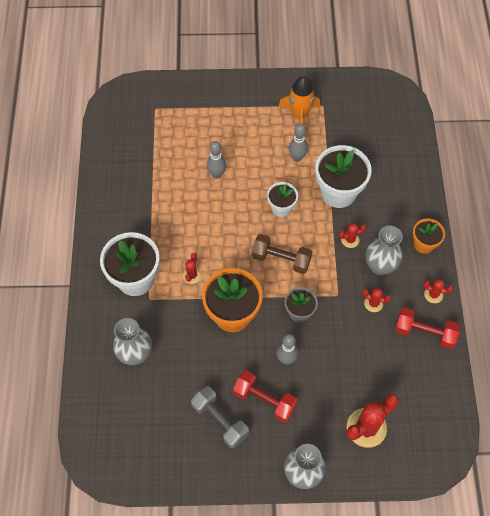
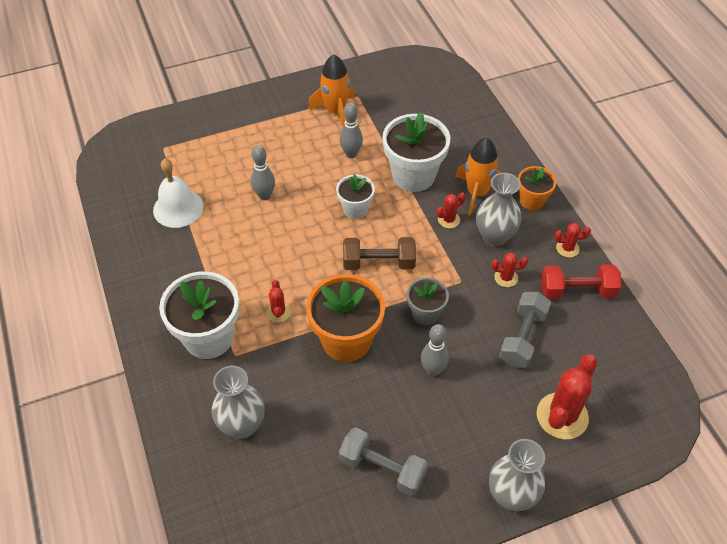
camera: 20 degrees left, 10 degrees down
(149, 165) = (178, 208): none -> white bell
(264, 400) = (427, 425): red dumbbell -> none
(364, 356) = (522, 338): none -> grey dumbbell
(382, 223) = (477, 193): none -> orange rocket

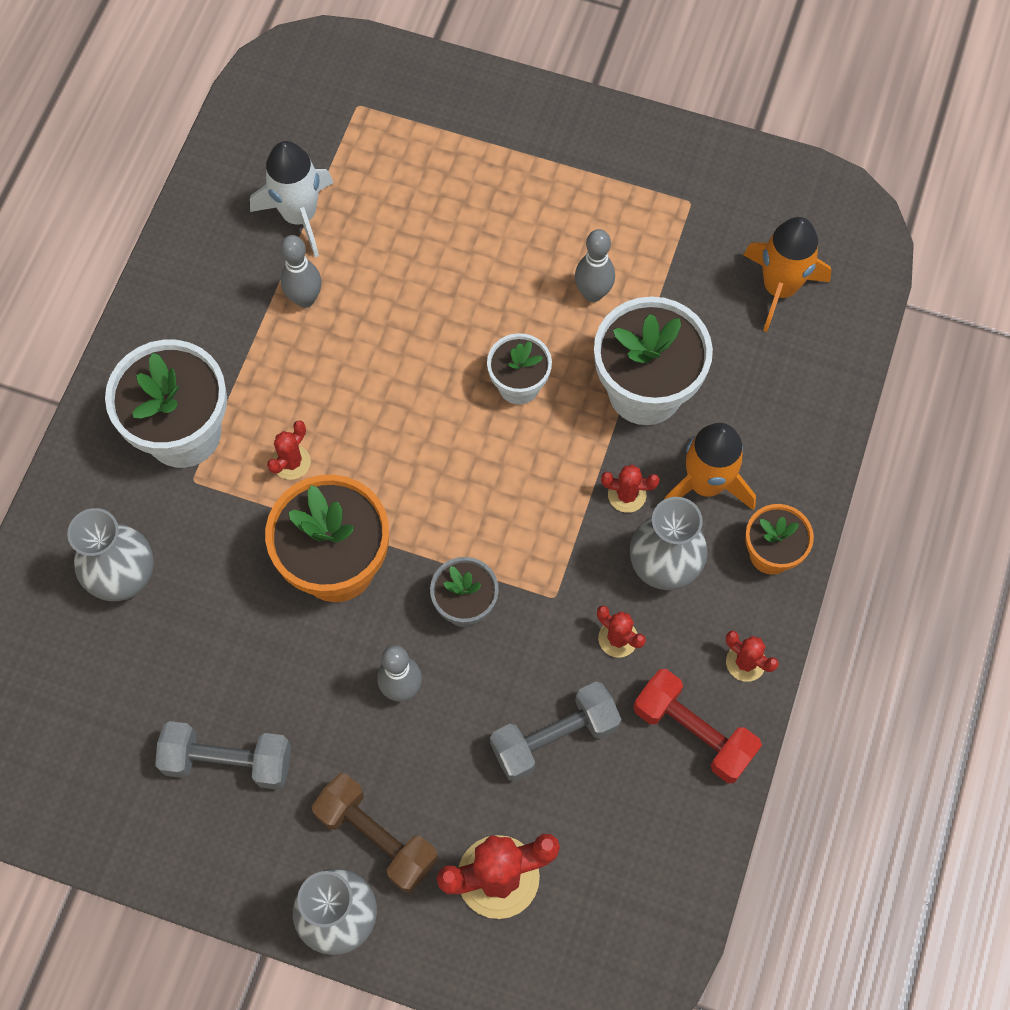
camera: 40 degrees right, 15 degrees up
(178, 208) = (300, 216): white bell -> white rocket
(264, 195) = (421, 276): grey bowling pin -> grey bowling pin (305, 299)
(335, 111) = (635, 207): orange rocket -> orange rocket (779, 288)
(379, 263) = (475, 488): brown dumbbell -> brown dumbbell (377, 837)
(382, 469) = (228, 761): grey dumbbell -> grey dumbbell turned 60 degrees counterclockwise

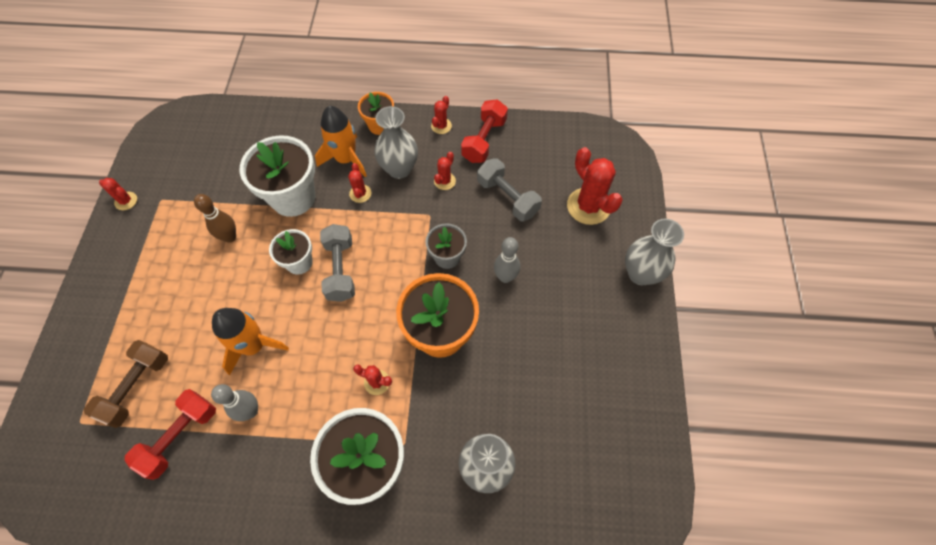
camera: 105 degrees left, 5 degrees down
(228, 761) = (580, 359): grey dumbbell -> grey dumbbell (340, 269)
(300, 216) = (180, 436): white rocket -> red dumbbell
(377, 837) = (591, 267): brown dumbbell -> brown dumbbell (137, 387)
(593, 293) = (230, 237): grey bowling pin -> brown bowling pin
(700, 155) = (126, 201): none -> red cactus
(779, 288) = (218, 147): orange rocket -> orange rocket (253, 346)

